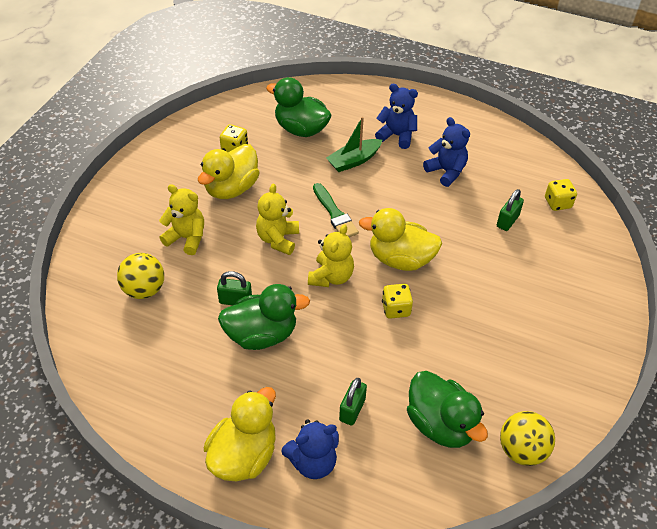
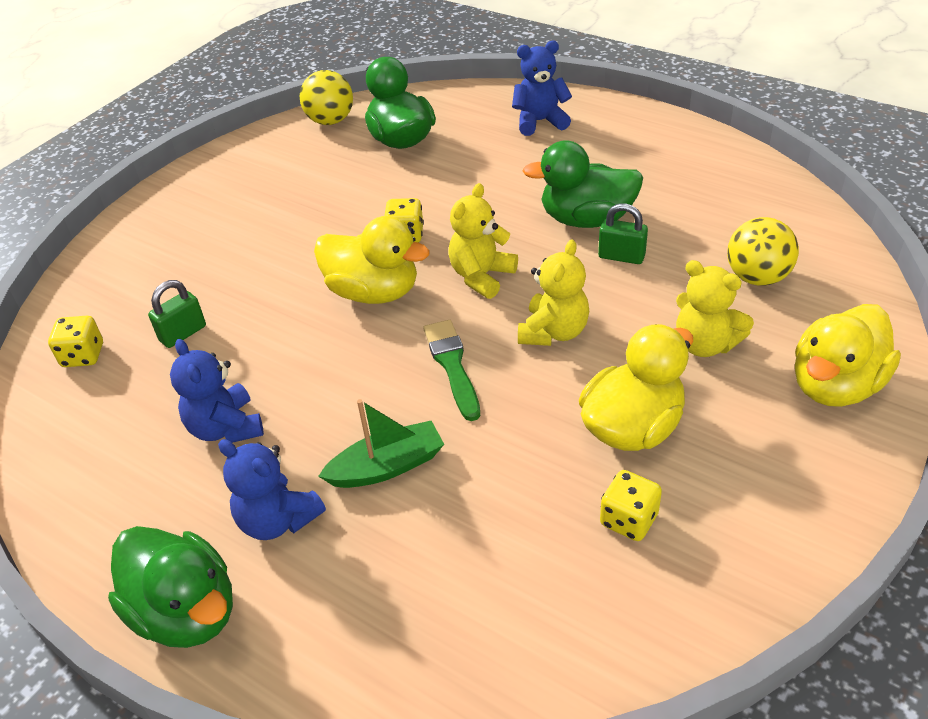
camera: 165 degrees left, 5 degrees down
(244, 455) = (610, 128): yellow duck -> yellow duck (835, 385)
(301, 129) = (477, 558): green duck -> green duck (186, 611)
(352, 410) = (490, 153): green padlock -> none

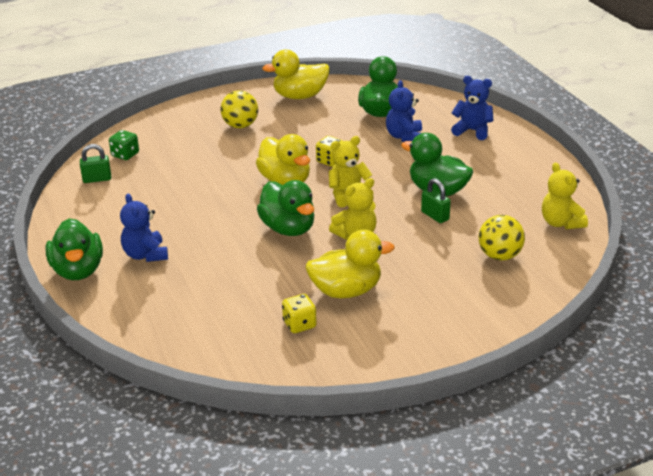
camera: 30 degrees right, 10 degrees down
(83, 355) = (125, 155): yellow dice -> green dice
(183, 333) = (177, 163): green padlock -> green padlock (97, 179)
(226, 428) = (158, 210): blue teddy bear -> blue teddy bear (404, 137)
(330, 121) = (352, 88): yellow ball -> yellow ball (240, 125)
(387, 466) = (213, 256): green boat -> none
(452, 365) = (288, 228): green brush -> green duck
(705, 344) = (429, 273): yellow teddy bear -> yellow teddy bear (561, 223)
(835, 385) = (476, 320): yellow duck -> yellow duck (300, 96)

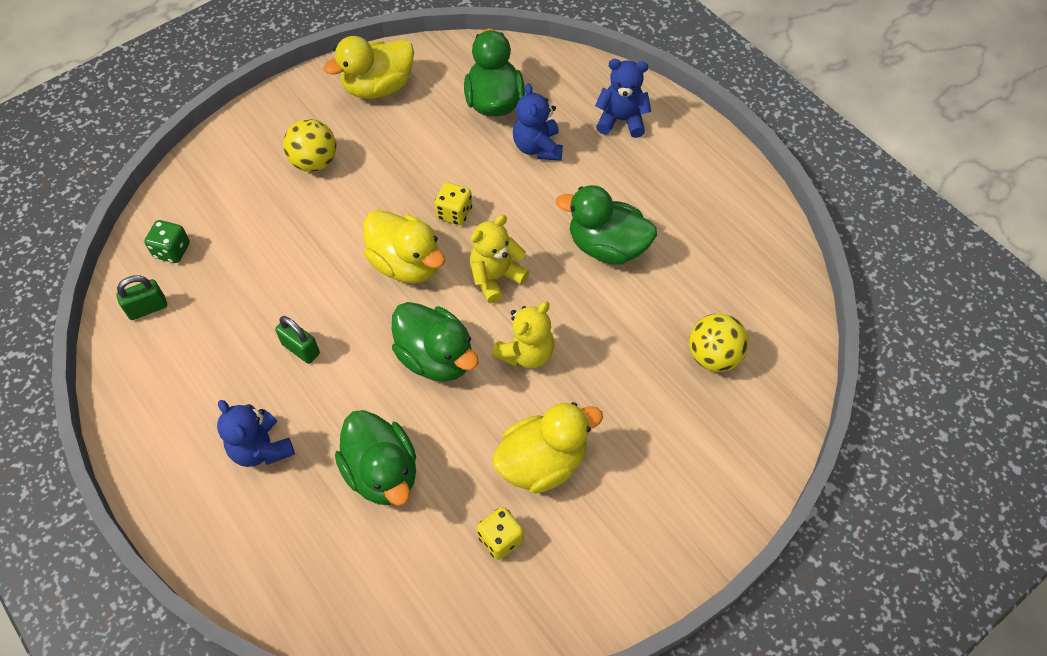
camera: 15 degrees left, 25 degrees up
(78, 270) = (178, 499): green duck -> green duck (382, 472)
(435, 216) = (616, 296): green padlock -> green padlock (301, 349)
(561, 223) = (772, 279): yellow teddy bear -> none

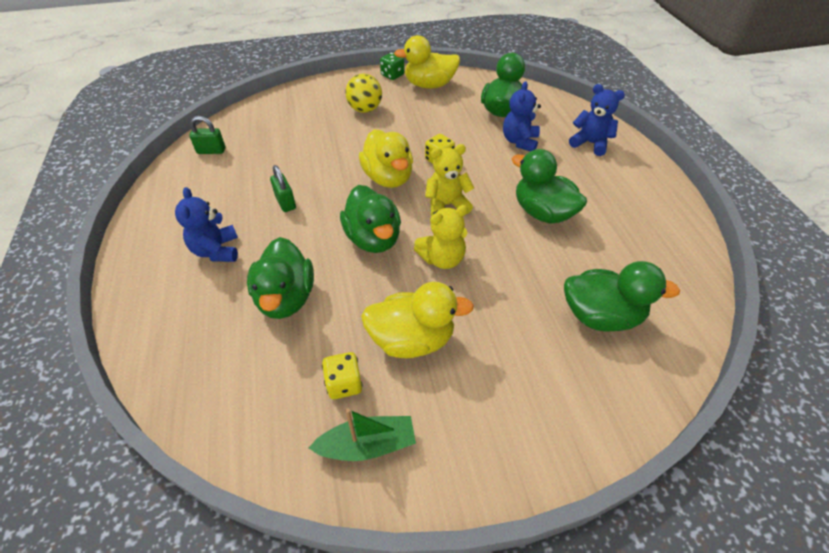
camera: 25 degrees right, 10 degrees down
(172, 250) = (248, 127): green dice -> green dice (392, 75)
(556, 587) = (367, 445): none -> green boat
(713, 356) = (600, 316): yellow ball -> green duck

